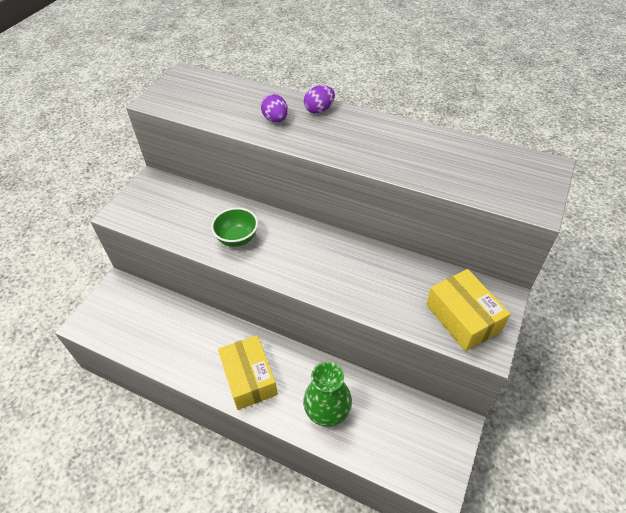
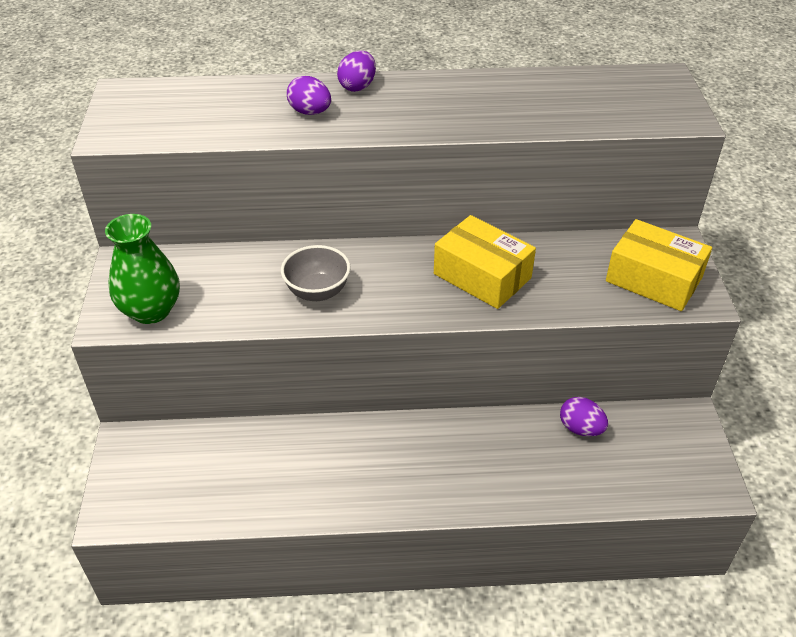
camera: 30 degrees left, 5 degrees down
(237, 239) = (317, 292): green bowl -> grey bowl
(249, 378) = (413, 476): yellow box -> yellow box (482, 276)
(327, 411) = (538, 469): green vase -> green vase (151, 310)
(375, 396) = (580, 428): none -> purple egg

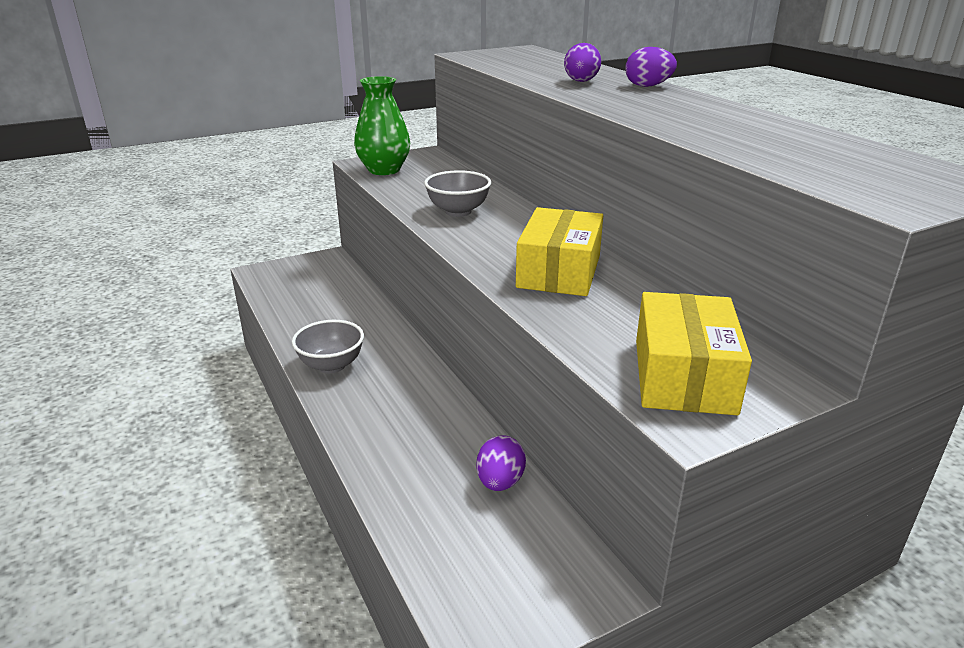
camera: 65 degrees right, 15 degrees down
(367, 492) = (331, 365): none -> grey bowl

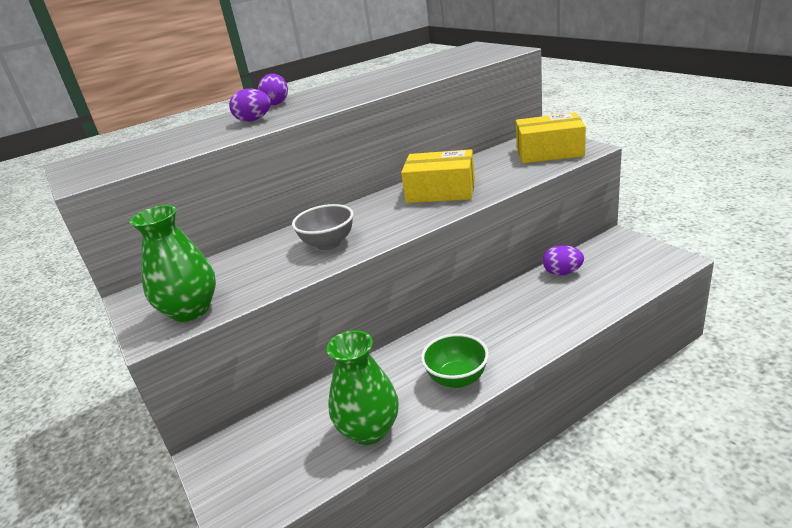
camera: 90 degrees left, 0 degrees up
(301, 318) = (369, 430): none -> green vase
(331, 365) = (457, 378): grey bowl -> green bowl

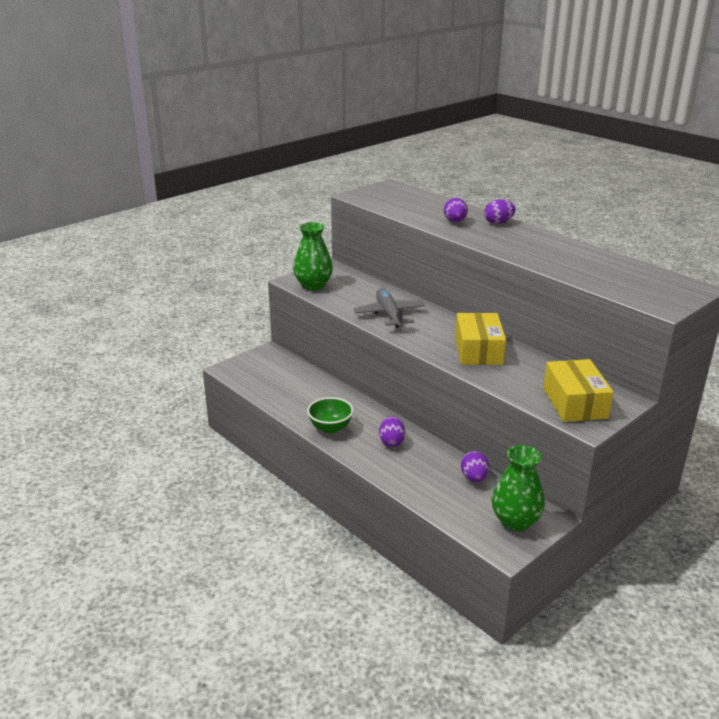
camera: 75 degrees right, 0 degrees up
(328, 244) = (389, 315): grey bowl -> grey plane
(369, 430) = (285, 399): green vase -> green vase (515, 521)
(494, 325) = (391, 442): none -> purple egg

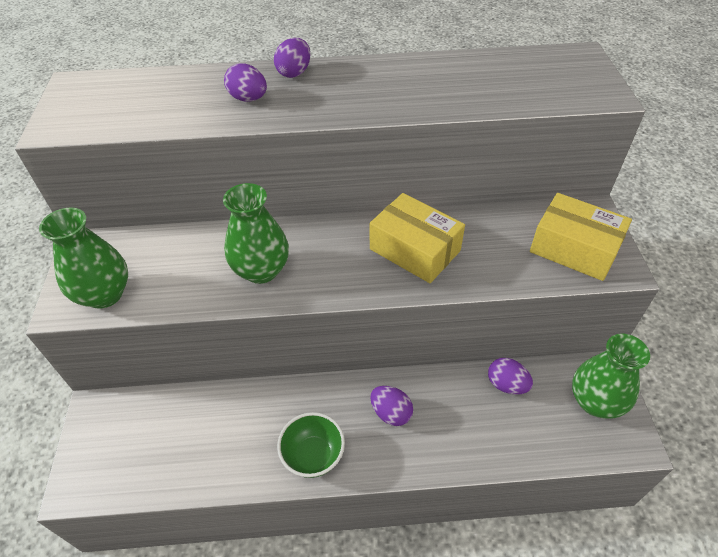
camera: 50 degrees left, 20 degrees up
(389, 315) = (261, 270): grey plane -> green vase

